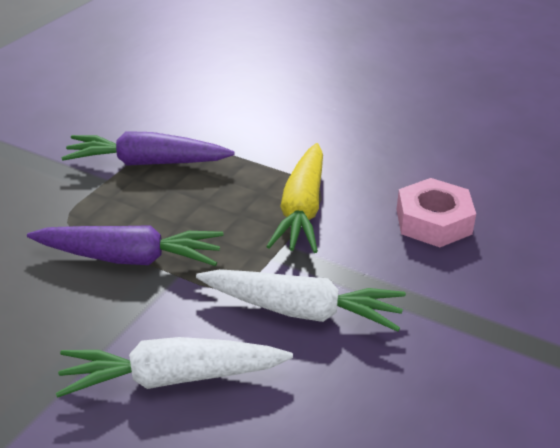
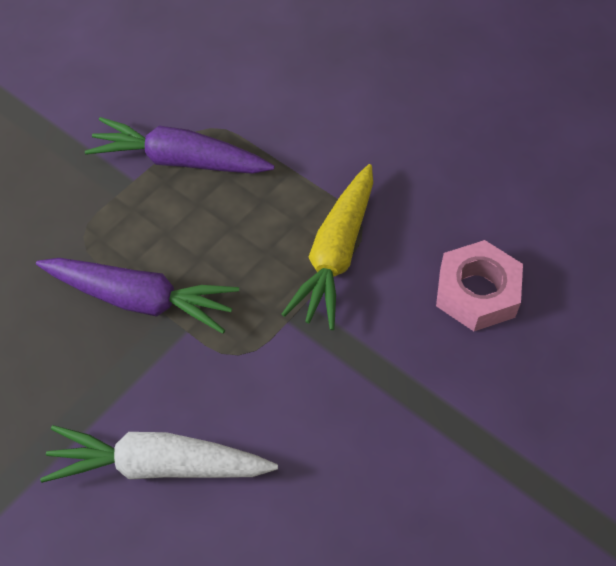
camera: 10 degrees right, 20 degrees up
(301, 310) = (304, 398): white carrot -> none

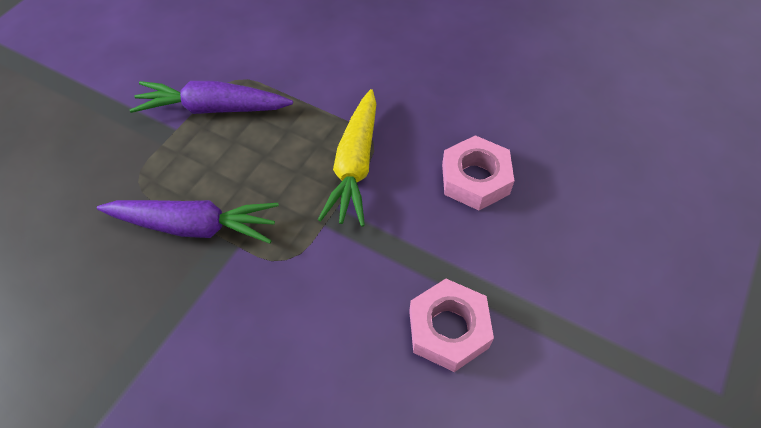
camera: 10 degrees left, 0 degrees up
(158, 465) = (229, 367): white carrot -> none
(411, 465) = (448, 329): none -> pink nut

